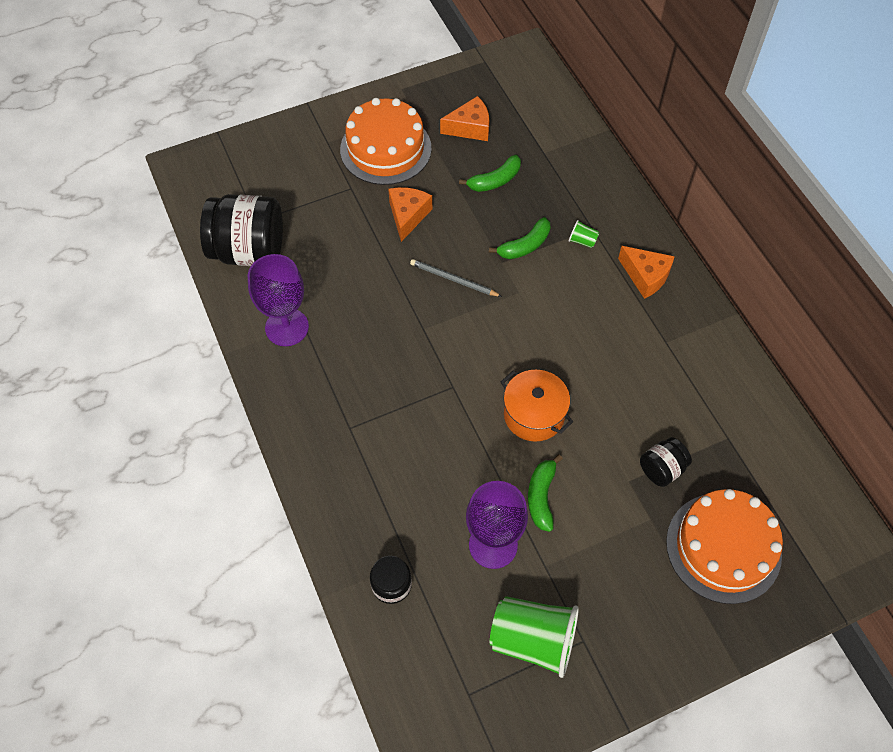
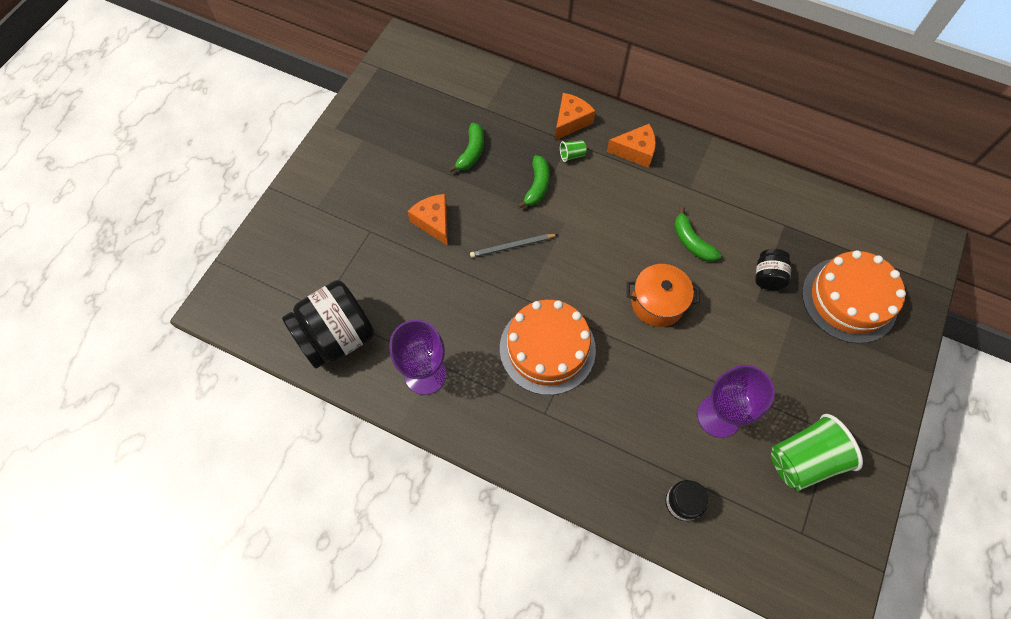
camera: 40 degrees left, 5 degrees up
(385, 149) = (367, 182): orange cake -> orange cake (547, 348)
(470, 128) = (416, 124): orange cheese -> orange cheese (571, 121)
(541, 496) = (716, 356): green banana -> green banana (691, 242)

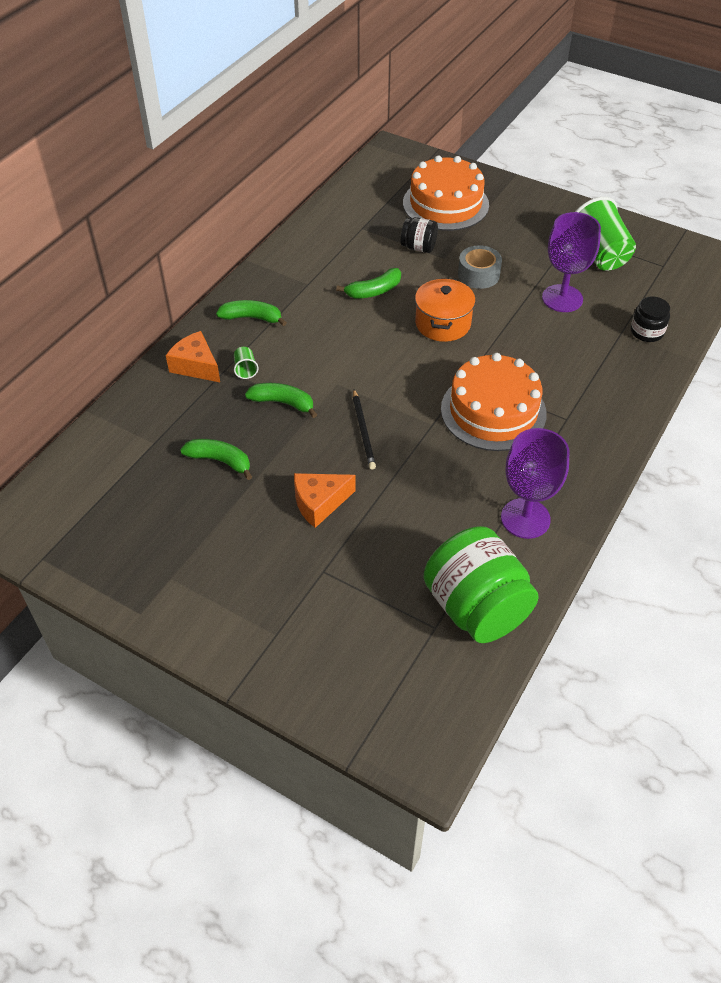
camera: 85 degrees left, 15 degrees down
(337, 337) = (476, 608): black jar -> green jar
(512, 246) = (363, 431): grey pencil -> black pencil
(635, 151) = (252, 318): orange cheese -> green banana
(738, 334) = (478, 275): none -> grey tape

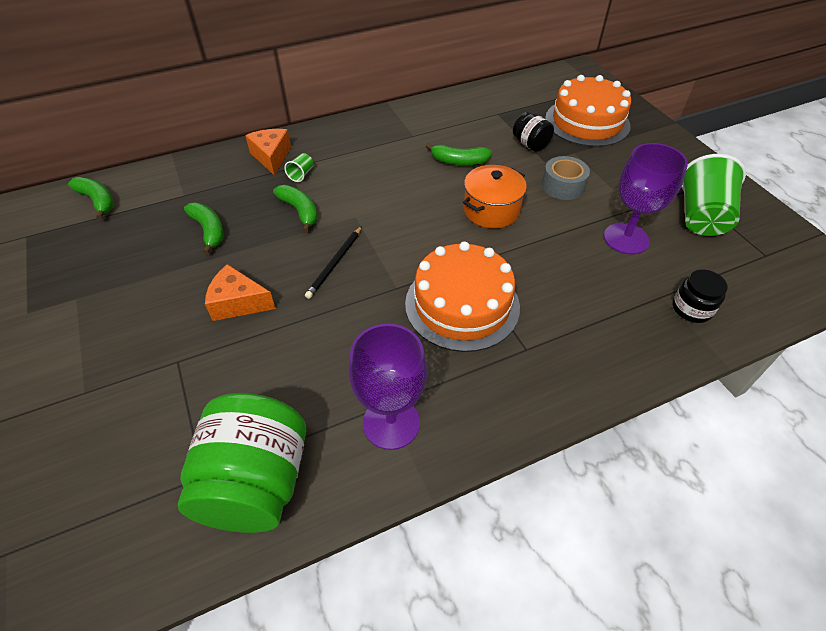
camera: 35 degrees right, 0 degrees up
(252, 318) = (346, 141): green banana -> green banana (97, 201)

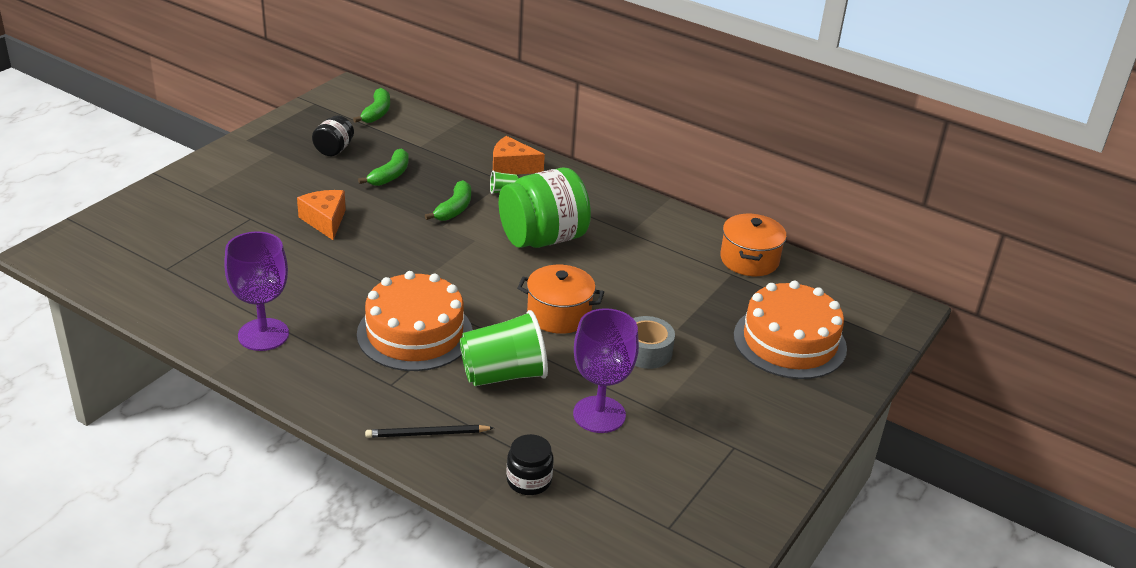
camera: 55 degrees right, 15 degrees down
(256, 483) = (175, 292): green jar -> green jar (543, 239)
(271, 157) = (512, 167): orange cheese -> orange cheese turned 120 degrees counterclockwise
(335, 263) = (406, 250): black pencil -> black pencil (427, 434)
(459, 161) = (617, 273): green banana -> none
(487, 100) = (749, 260): none -> orange pot
(530, 144) = (697, 311): black jar -> black jar (334, 149)
(701, 217) = (691, 465): green cup -> green cup (503, 375)

